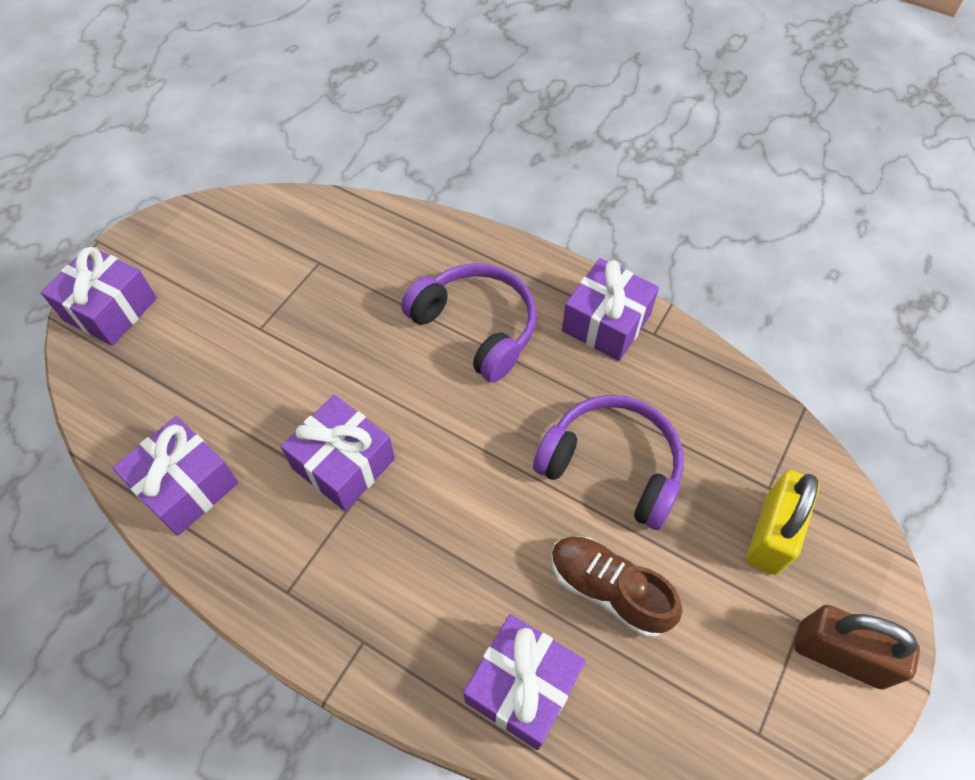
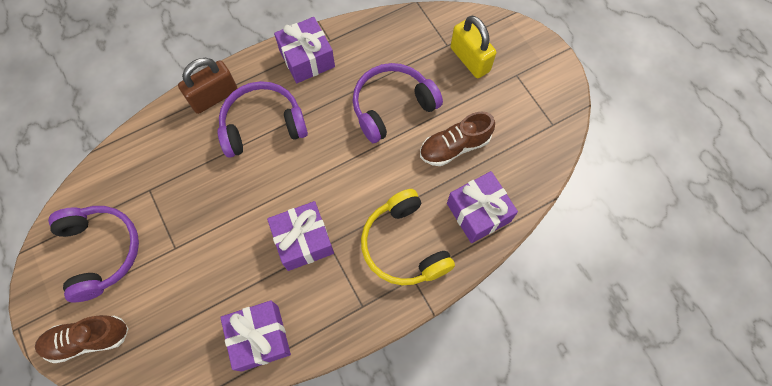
camera: 60 degrees left, 10 degrees up
(110, 309) = (88, 339): purple gift -> brown shoe
(219, 262) = (101, 252): none -> purple headphones
(406, 600) = (404, 245): none -> yellow headphones
(840, 655) = (538, 70): brown padlock -> brown padlock (214, 97)

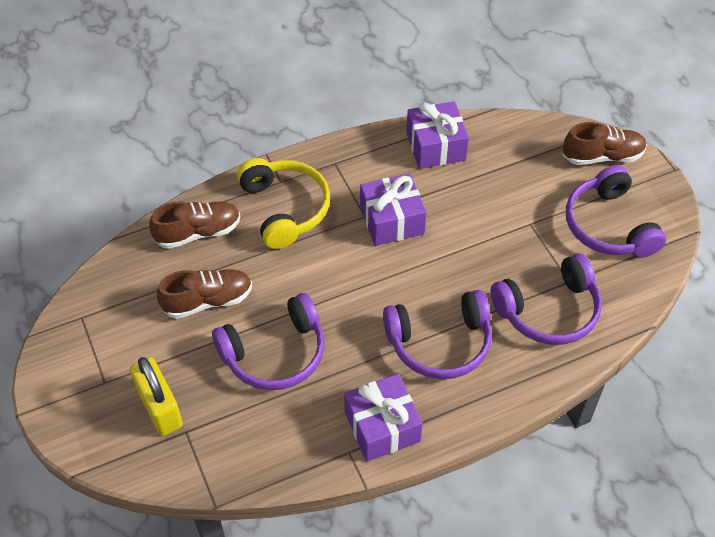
camera: 175 degrees left, 15 degrees down
(171, 160) = (549, 311): none -> purple headphones
(214, 97) = (505, 383): brown padlock -> none
(478, 212) = (198, 232): purple gift -> brown shoe

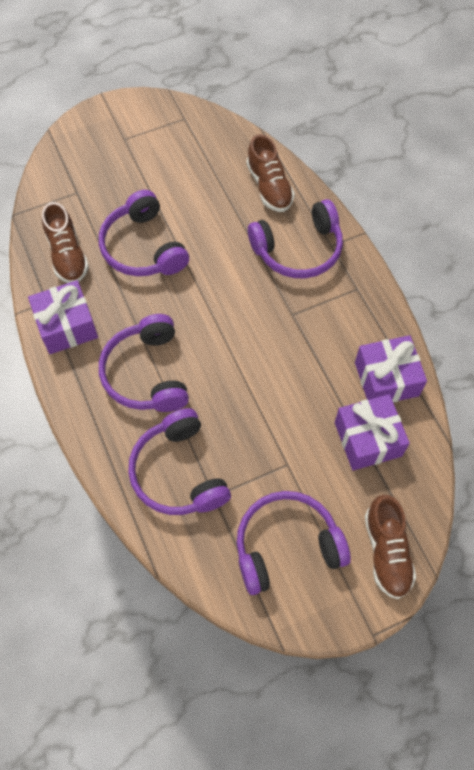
camera: 90 degrees right, 10 degrees up
(160, 408) = (98, 174): yellow padlock -> none
(208, 301) = (197, 198): brown shoe -> brown shoe (67, 255)
(285, 209) = (298, 250): yellow headphones -> purple headphones
(392, 220) = (287, 337): purple gift -> purple gift (368, 439)

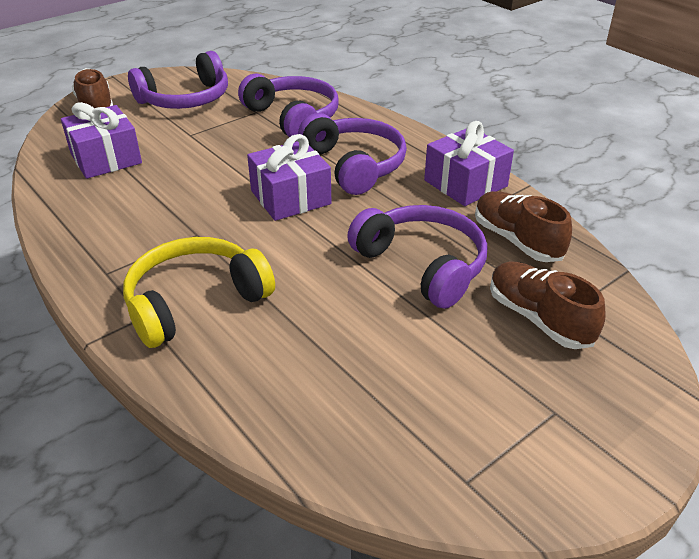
camera: 165 degrees right, 25 degrees down
(269, 187) = (257, 381): brown shoe -> brown shoe (538, 318)
(298, 250) = (195, 301): purple headphones -> yellow headphones
(386, 379) = (78, 200): purple gift -> purple gift (290, 197)

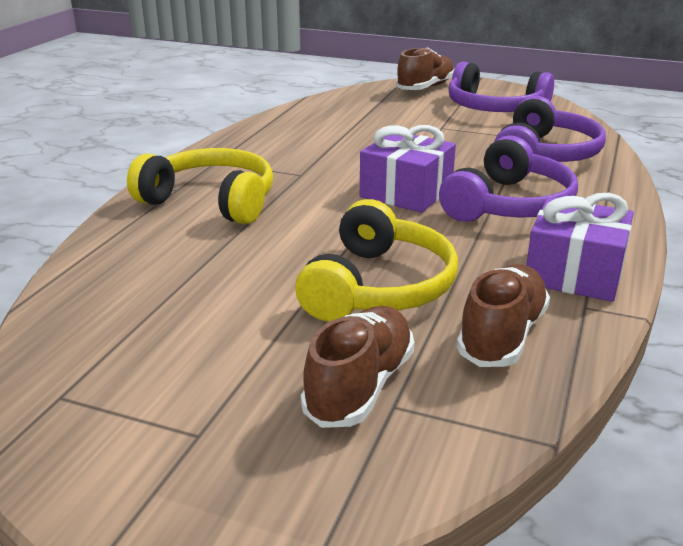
camera: 60 degrees right, 10 degrees down
(106, 158) = (359, 114): purple gift -> none
(422, 265) = (378, 287): purple headphones -> yellow headphones

